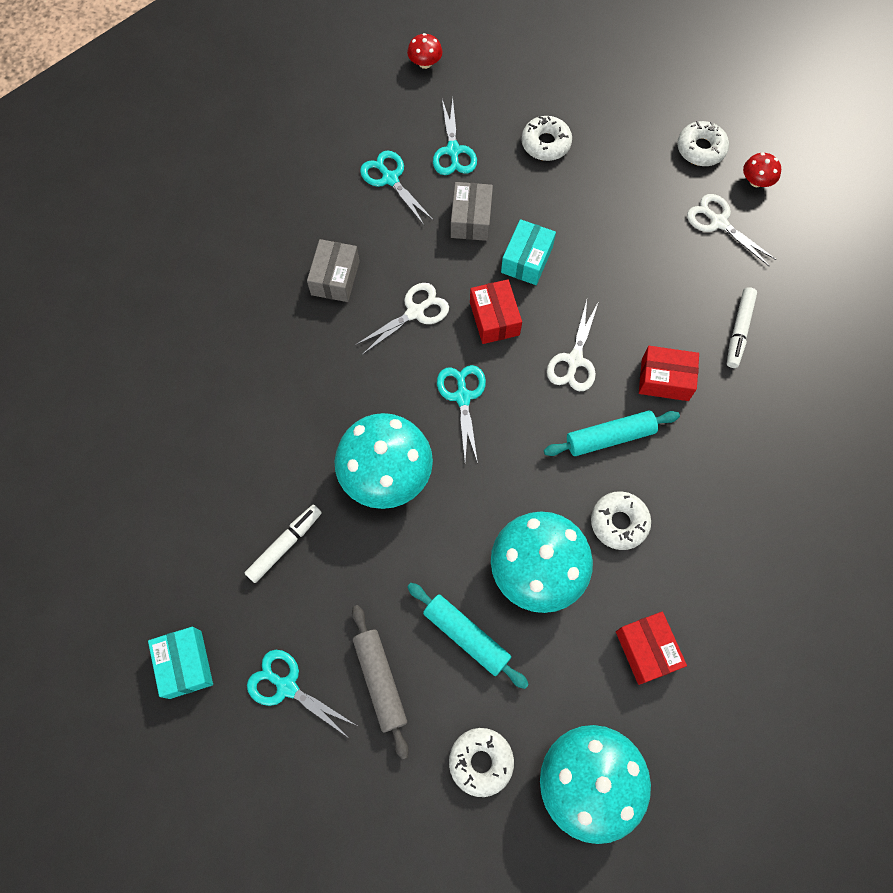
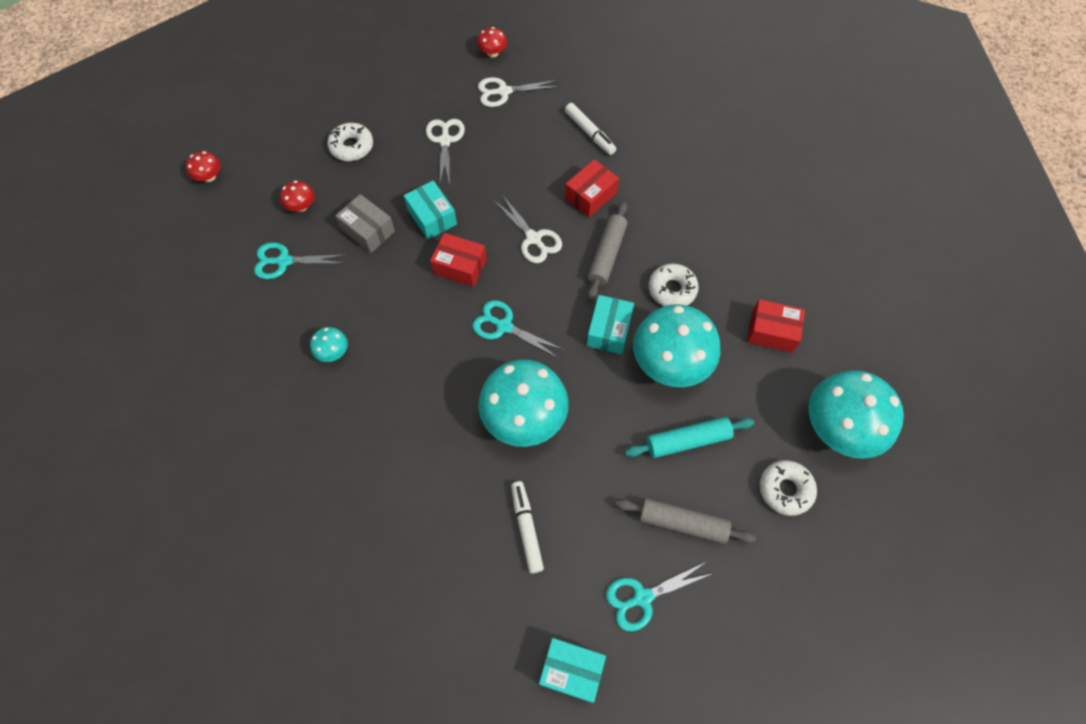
camera: 55 degrees left, 5 degrees down
(335, 278) = (333, 352): grey box -> turquoise mushroom
(415, 312) = (410, 315): white scissors -> white scissors (445, 141)
(453, 151) = (301, 206): turquoise scissors -> red mushroom
(528, 491) = (609, 330): none -> turquoise box
(610, 437) = (607, 255): turquoise rolling pin -> grey rolling pin
(701, 149) = (441, 65): white donut -> none

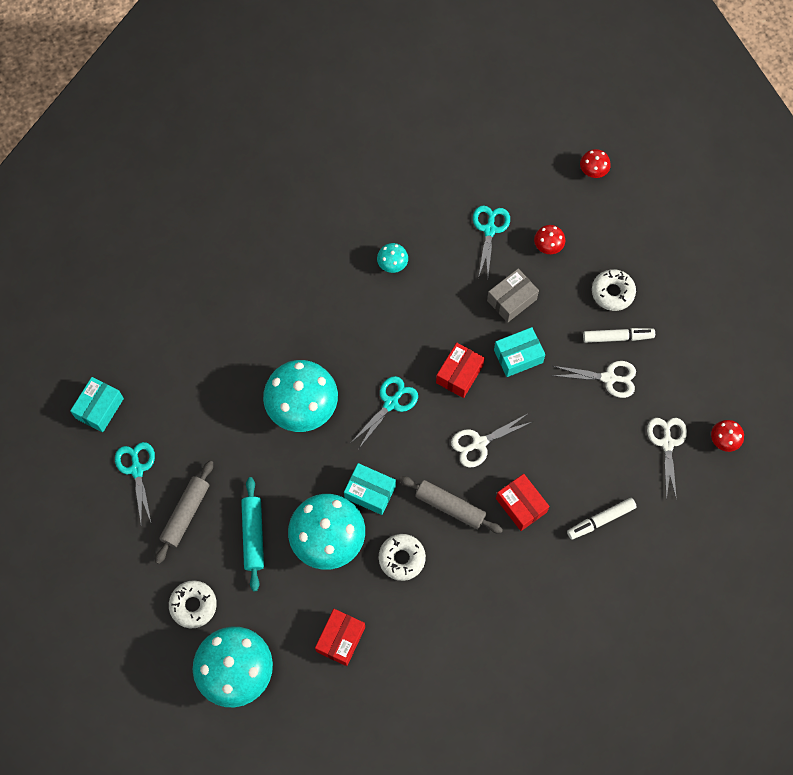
camera: 100 degrees right, 5 degrees up
(526, 528) = (210, 394): white marker -> white marker (617, 337)

